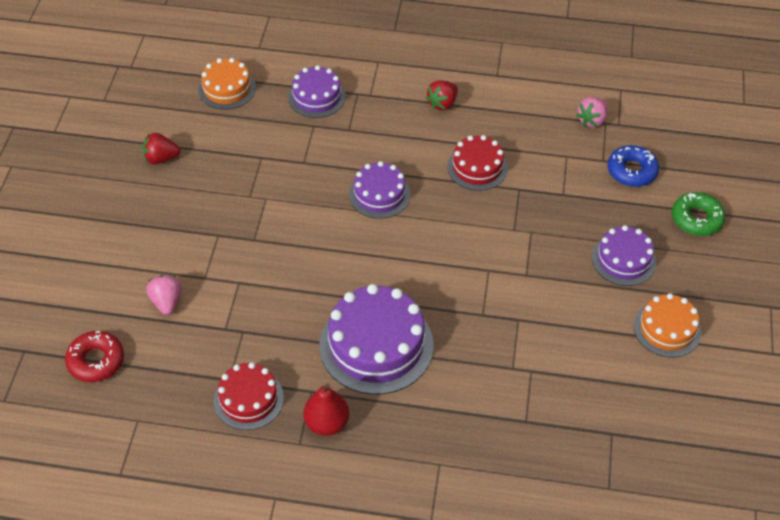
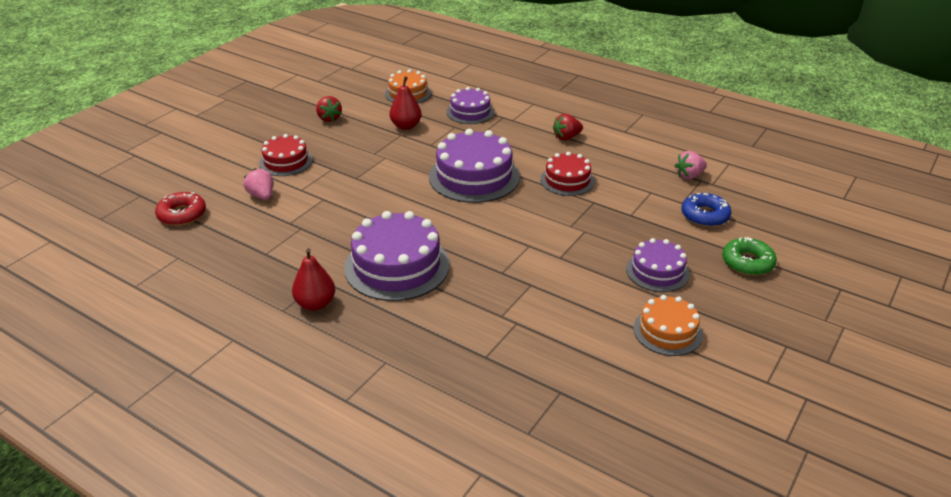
camera: 25 degrees right, 15 degrees down
(161, 158) = (329, 118): red strawberry -> red strawberry turned 135 degrees counterclockwise
(166, 302) = (261, 196): pink strawberry -> pink strawberry turned 45 degrees counterclockwise
(248, 399) = (269, 270): red cake -> red cake (286, 162)
(258, 142) = (406, 126): none -> red pear
(379, 194) = (474, 176): purple cake -> purple cake, size x1.69

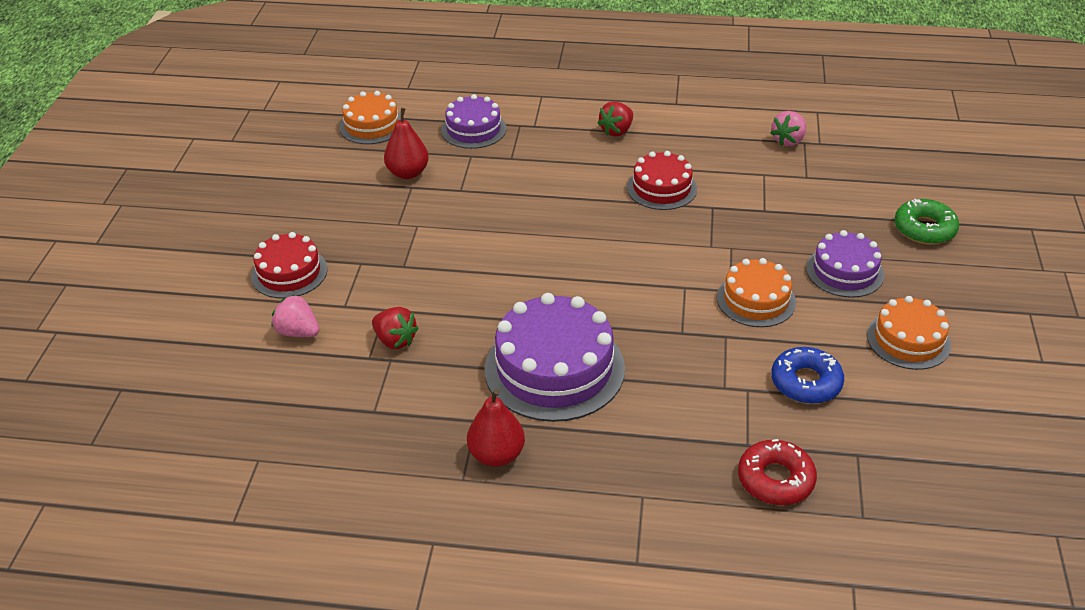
camera: 25 degrees left, 5 degrees up
(182, 214) = (209, 397): red donut -> red donut (775, 479)
(329, 118) = (295, 192): red strawberry -> red strawberry (395, 340)
(474, 176) = (550, 217): purple cake -> none
(573, 269) = (756, 300): none -> orange cake
(705, 216) = (841, 186): blue donut -> blue donut (806, 382)

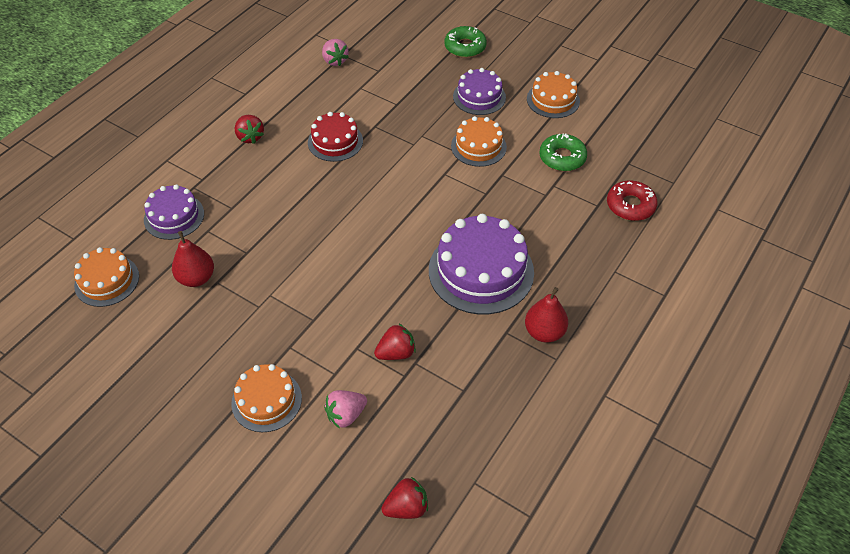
camera: 65 degrees left, 10 degrees up
(207, 416) = (406, 507): none -> red strawberry
(289, 273) = (266, 400): red cake -> orange cake
(806, 382) = (562, 157): blue donut -> green donut

